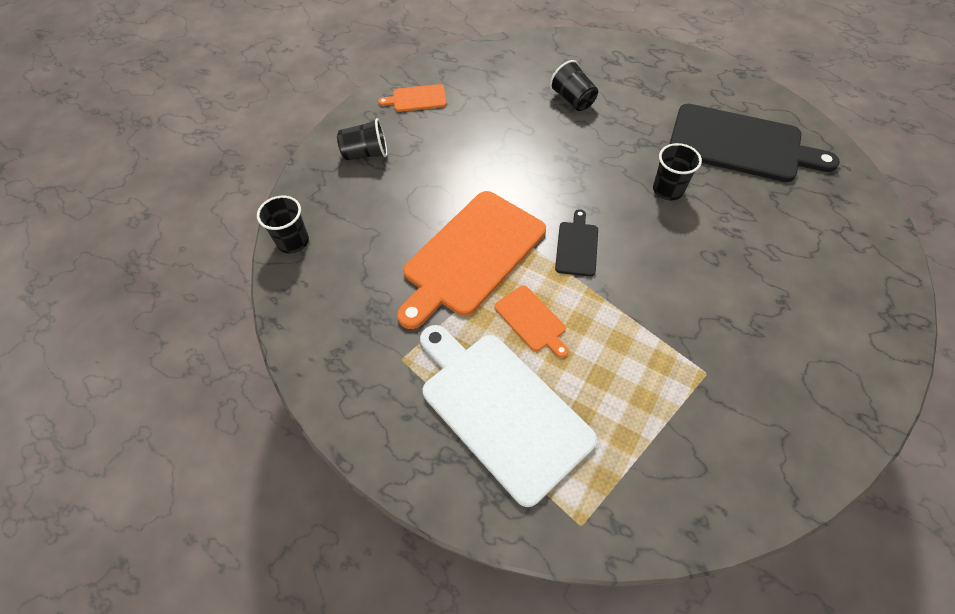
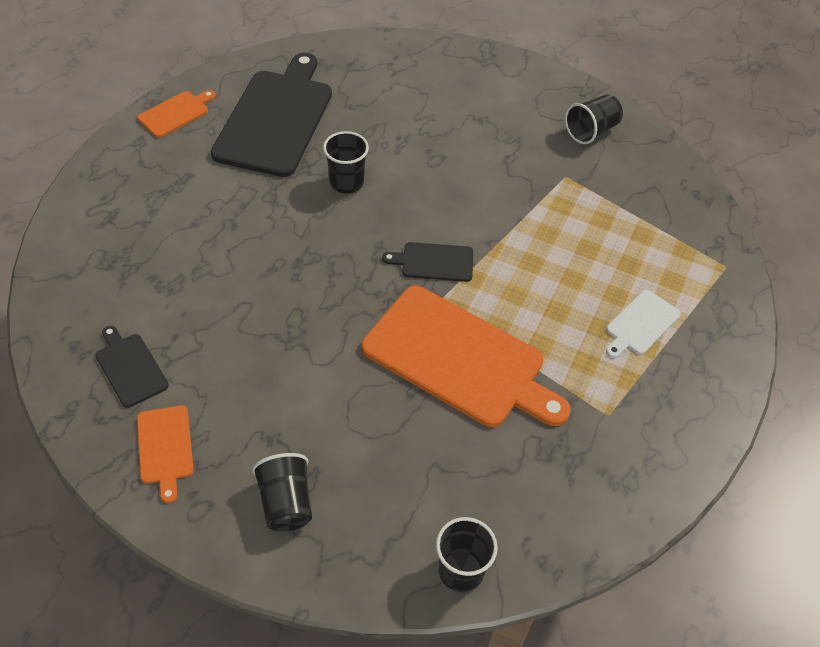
camera: 100 degrees left, 5 degrees down
(479, 80) = (130, 368): none -> black cutting board
(501, 409) = (641, 324): white cutting board -> white cutting board, size x0.46
(532, 320) = (536, 301): orange cutting board -> orange cutting board (175, 113)
(573, 100) = (186, 260): black cup -> black cup (591, 131)

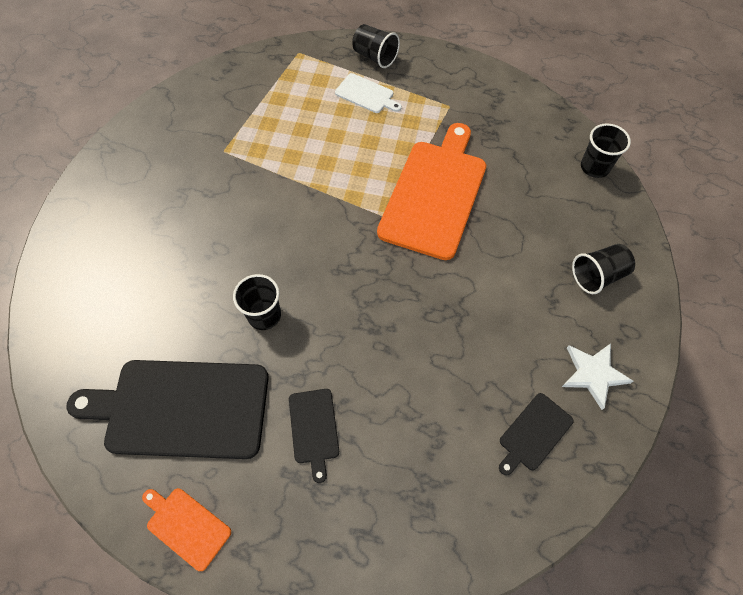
camera: 100 degrees left, 10 degrees up
(165, 448) = (593, 374): orange cutting board -> white star
(434, 262) = (344, 227): black cutting board -> black cutting board (314, 429)
(591, 131) = (162, 139): black cup -> black cup (375, 57)

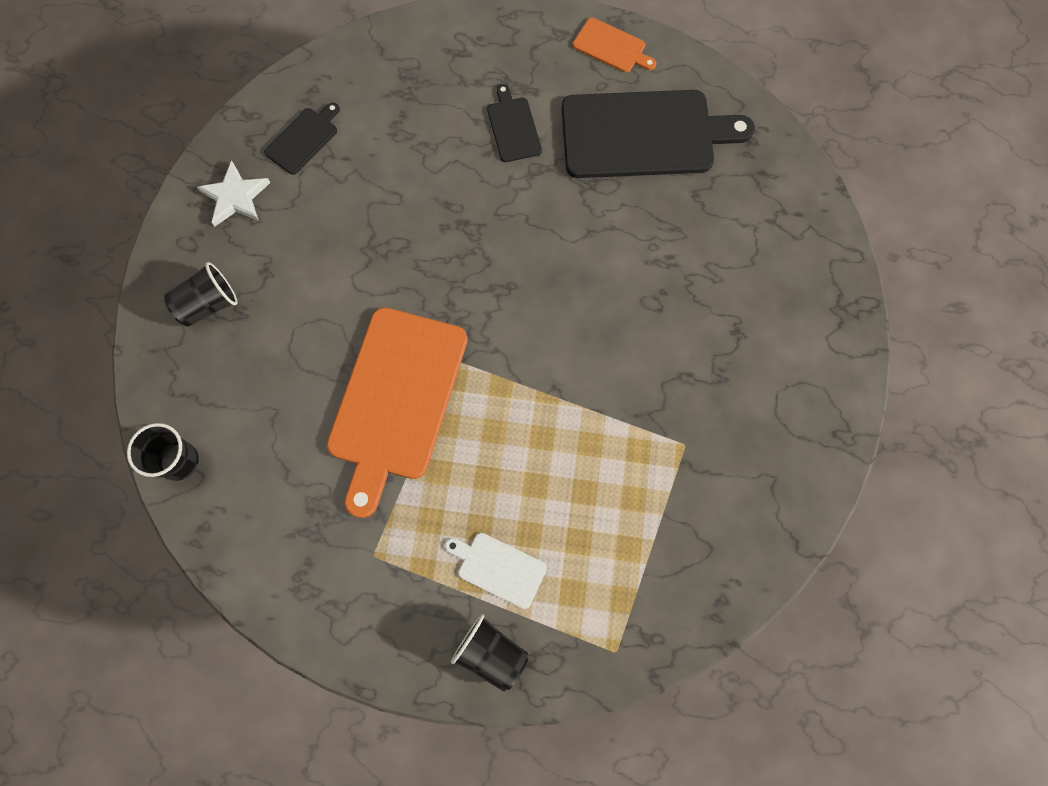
camera: 175 degrees right, 10 degrees up
(264, 315) = (582, 229): black cup -> none

